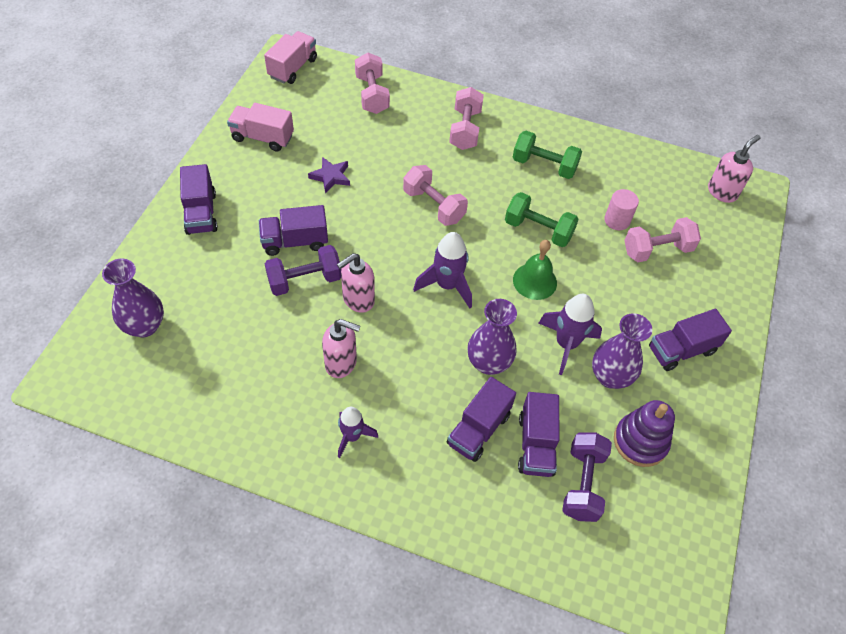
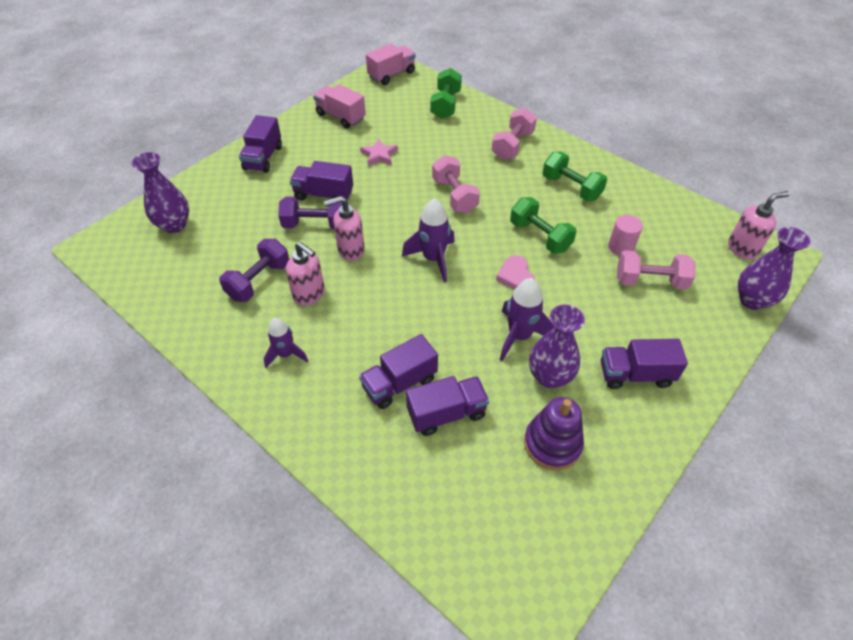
camera: 25 degrees right, 5 degrees down
(331, 177) = (379, 155): purple star -> pink star
(372, 95) = (445, 105): pink dumbbell -> green dumbbell
(488, 363) = (438, 331): purple vase -> purple vase (752, 300)
(534, 281) = (515, 276): green bell -> pink heart
(536, 445) = (446, 413): purple truck -> purple truck turned 135 degrees counterclockwise
(583, 483) = (475, 463): purple dumbbell -> purple dumbbell (259, 281)

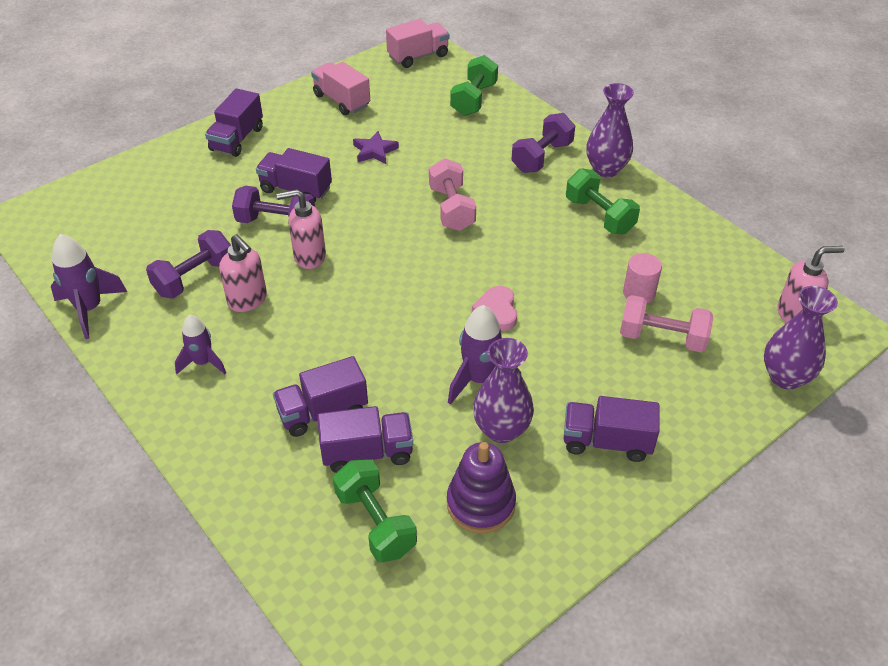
camera: 10 degrees right, 5 degrees down
(174, 225) = (116, 204): purple vase -> purple vase (606, 169)
(379, 155) = (374, 151): pink star -> purple star
(433, 259) = (404, 279): purple rocket -> purple rocket (90, 309)
(512, 145) = (542, 157): pink dumbbell -> purple dumbbell
(540, 236) = (541, 268): green dumbbell -> green dumbbell (376, 522)

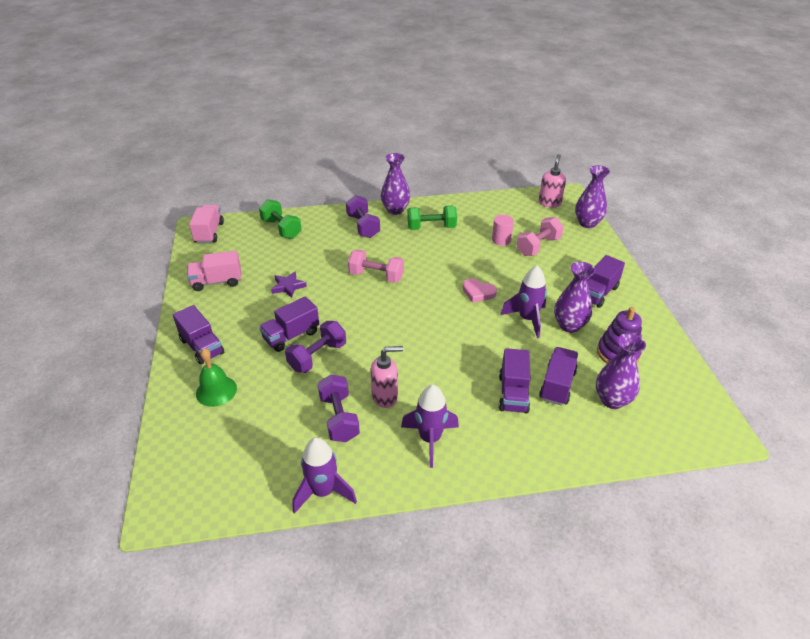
camera: 60 degrees left, 5 degrees down
(182, 178) = (216, 391): none -> green bell
(203, 363) = (430, 439): purple rocket -> purple rocket, size x1.51
(309, 257) = (366, 352): pink soap dispenser -> none
(376, 522) = (612, 400): green dumbbell -> purple vase

